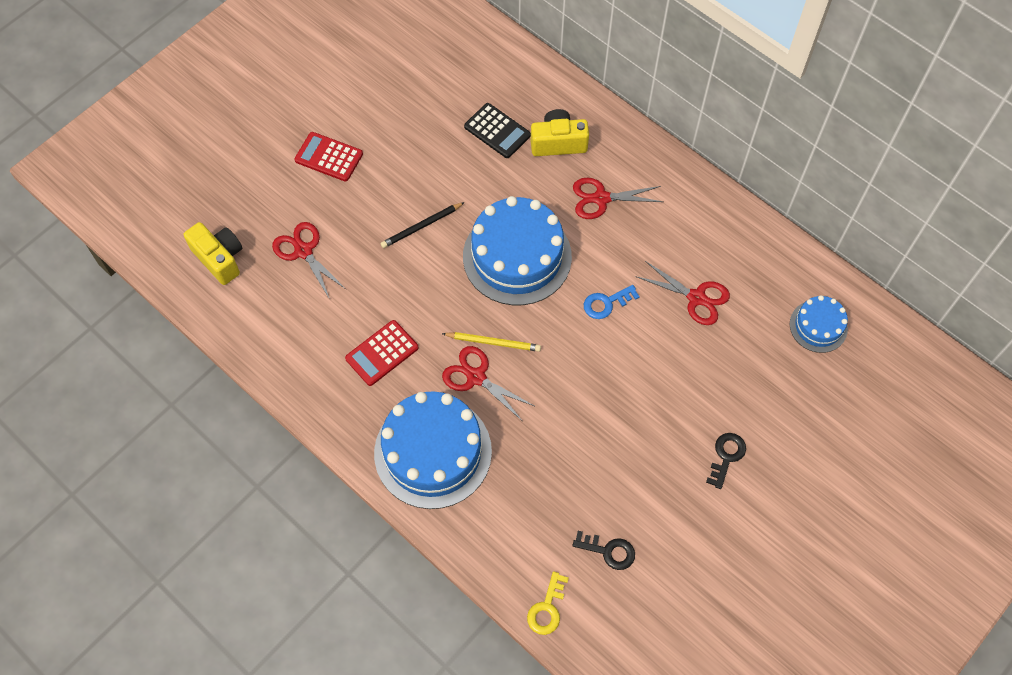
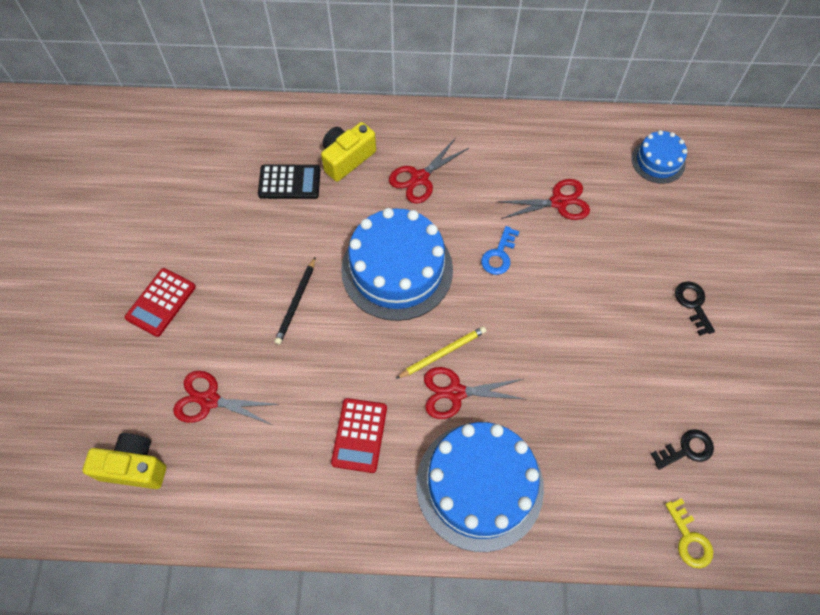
camera: 40 degrees left, 0 degrees up
(329, 157) = (161, 302): red calculator -> red calculator turned 45 degrees counterclockwise

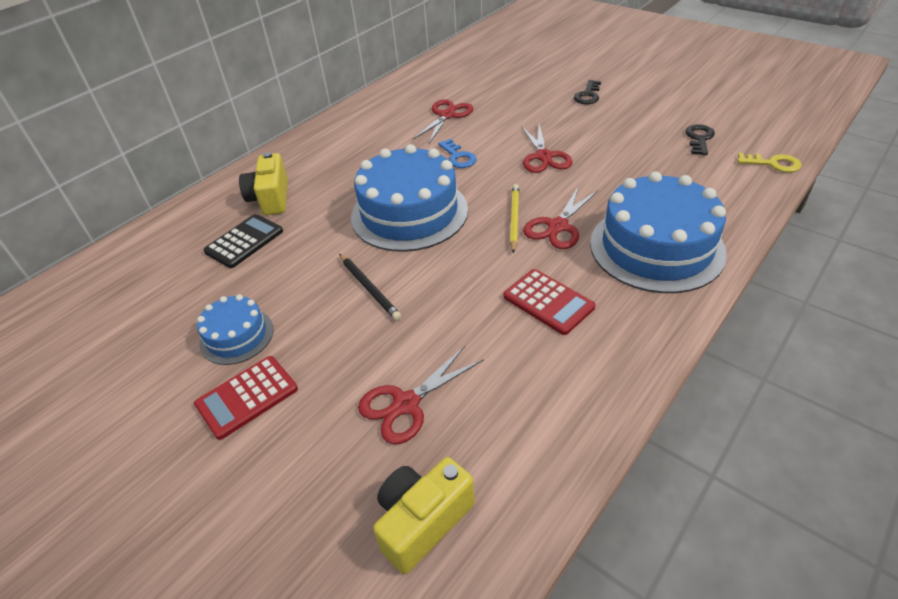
camera: 50 degrees left, 20 degrees down
(161, 302) = (247, 397): red calculator -> red calculator turned 75 degrees clockwise
(419, 178) = (342, 168): red scissors -> red scissors (544, 157)
(658, 161) = (465, 68): blue cake -> blue cake (236, 336)
(693, 304) = (588, 95): black key -> black key turned 90 degrees counterclockwise

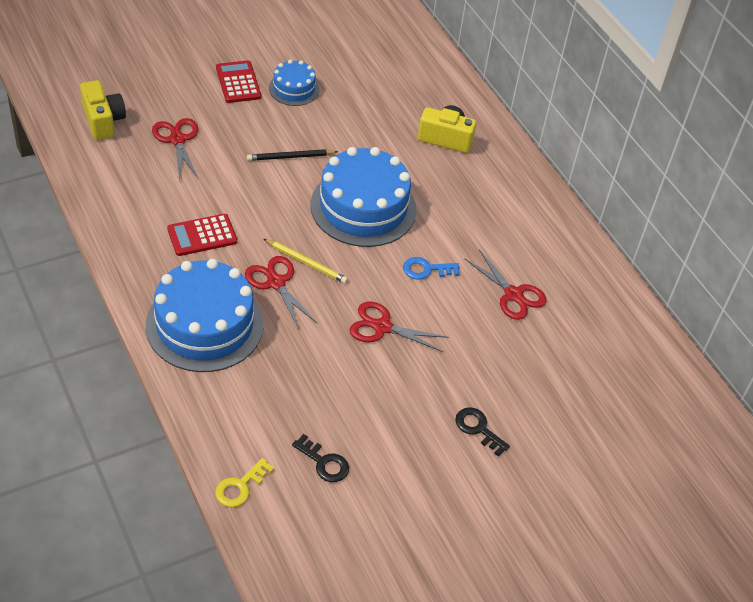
camera: 105 degrees right, 5 degrees up
(244, 241) = (395, 112): black calculator -> none

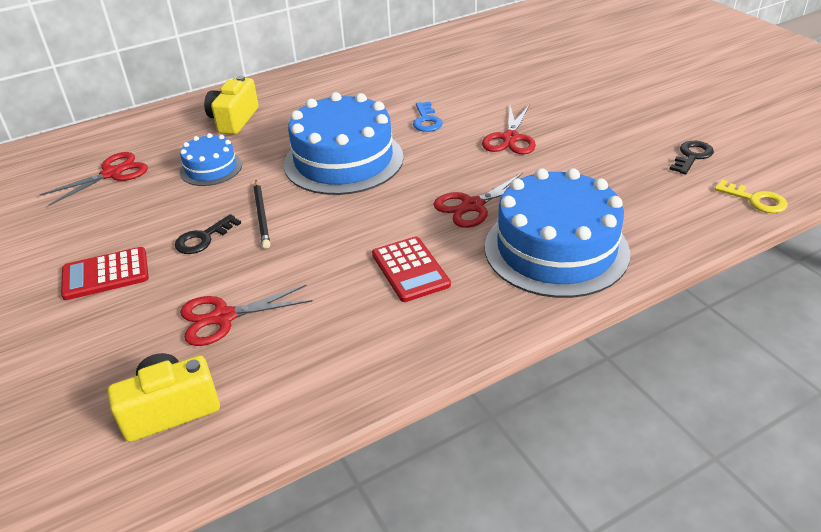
camera: 85 degrees left, 10 degrees down
(294, 89) = (130, 225): blue cake -> blue cake (211, 168)
(306, 262) = (436, 189): yellow pencil -> none
(478, 428) = (604, 88): black key -> black key (203, 238)
(513, 294) = (445, 79): red scissors -> red scissors (112, 174)

